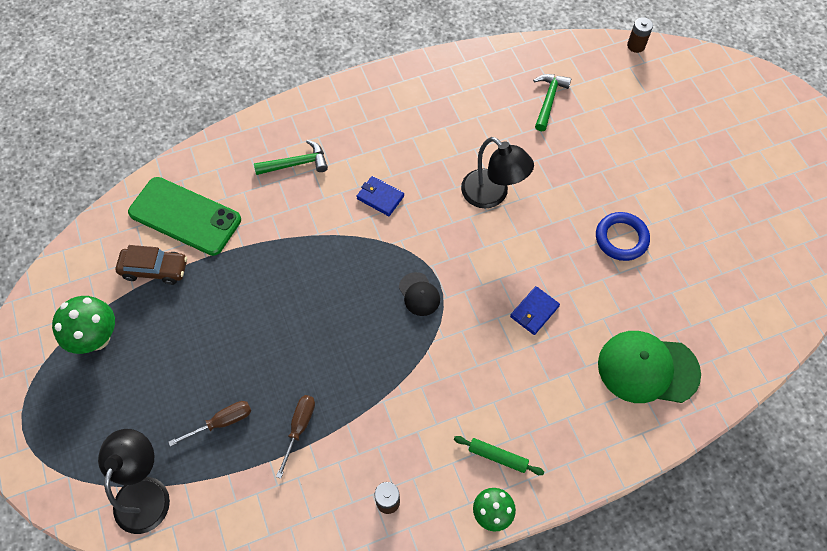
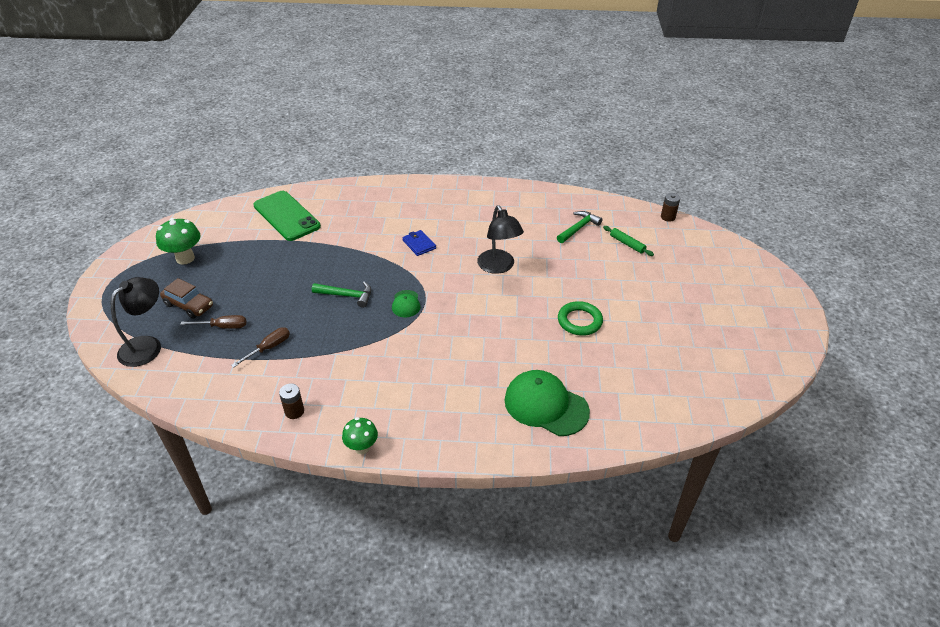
camera: 25 degrees right, 20 degrees down
(155, 269) = (247, 236): brown car -> brown car (189, 305)
(296, 164) = (377, 211): green hammer -> green hammer (347, 296)
(419, 294) = (406, 304): black cap -> green cap
(497, 457) = (391, 416): green rolling pin -> green rolling pin (627, 244)
(534, 311) = (481, 341): blue wallet -> none
(621, 238) = (579, 321): blue ring -> green ring

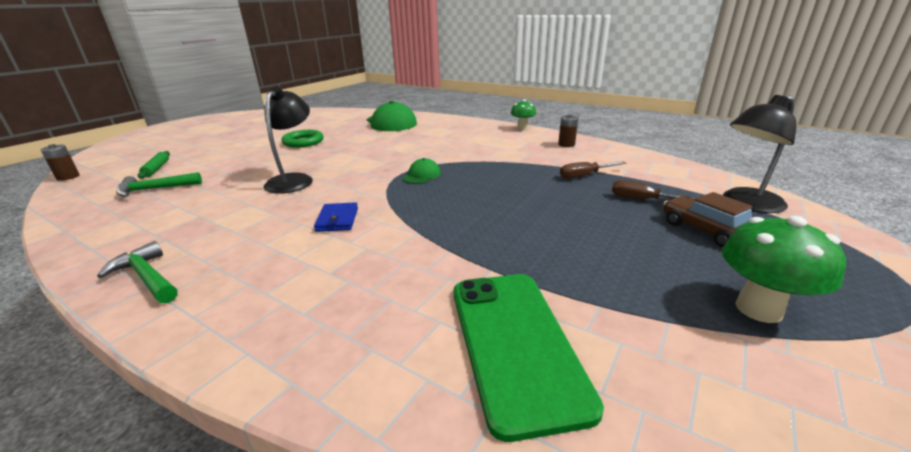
camera: 150 degrees left, 15 degrees down
(347, 296) = (478, 194): green hammer -> green hammer (147, 277)

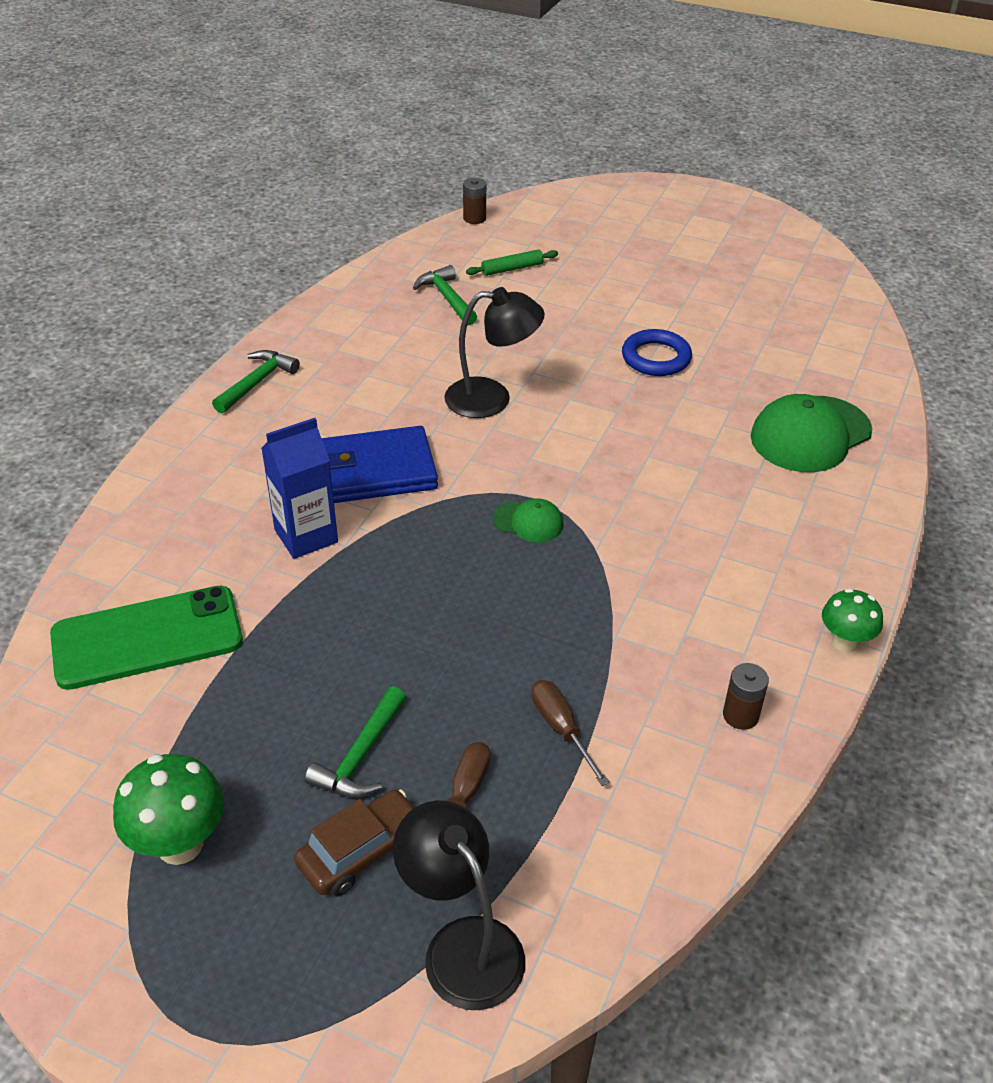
camera: 80 degrees right, 15 degrees up
(303, 142) = (656, 358): green ring -> blue ring
(337, 220) = (375, 471): blue wallet -> blue wallet, size x1.93
(398, 249) = (306, 536): none -> blue carton
(627, 229) = (360, 756): none -> green hammer

